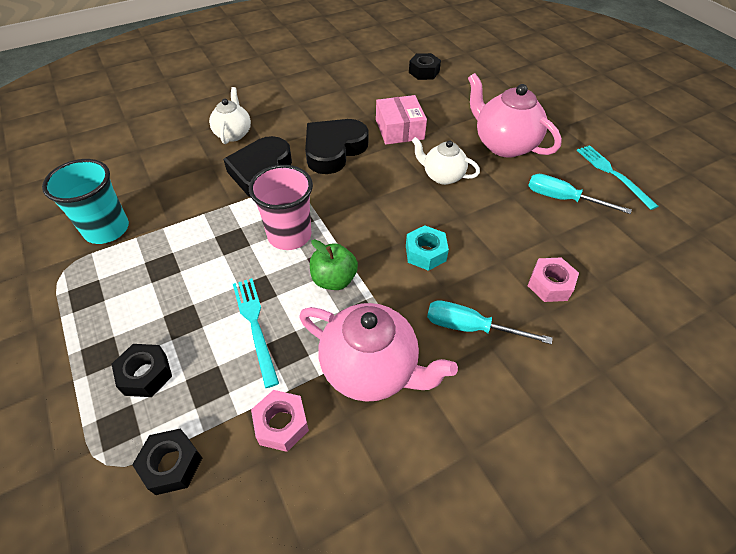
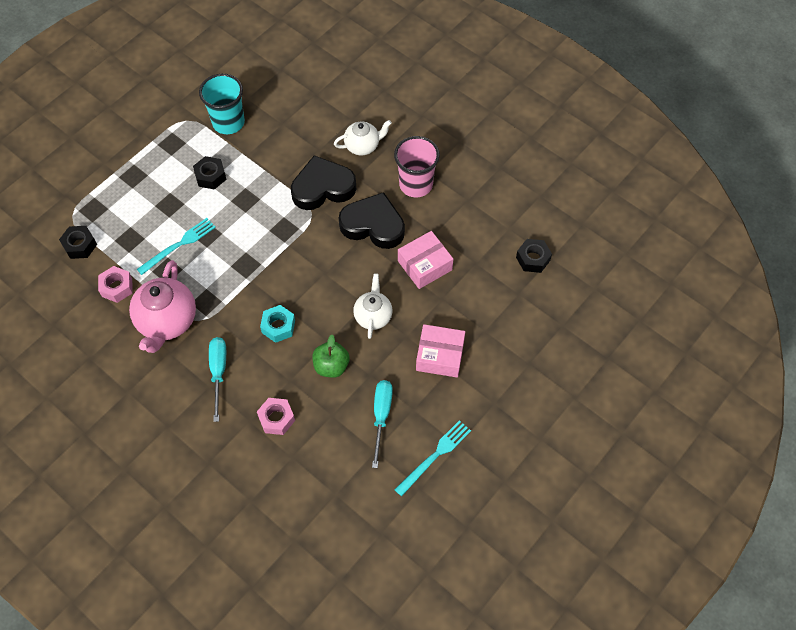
camera: 70 degrees right, 10 degrees up
(146, 374) = (127, 205): black nut -> black nut (210, 176)
(289, 235) = (263, 232): pink cup -> pink cup (416, 184)
(334, 279) = (232, 276): green apple -> green apple (331, 366)
(503, 144) = (440, 356): pink teapot -> pink box

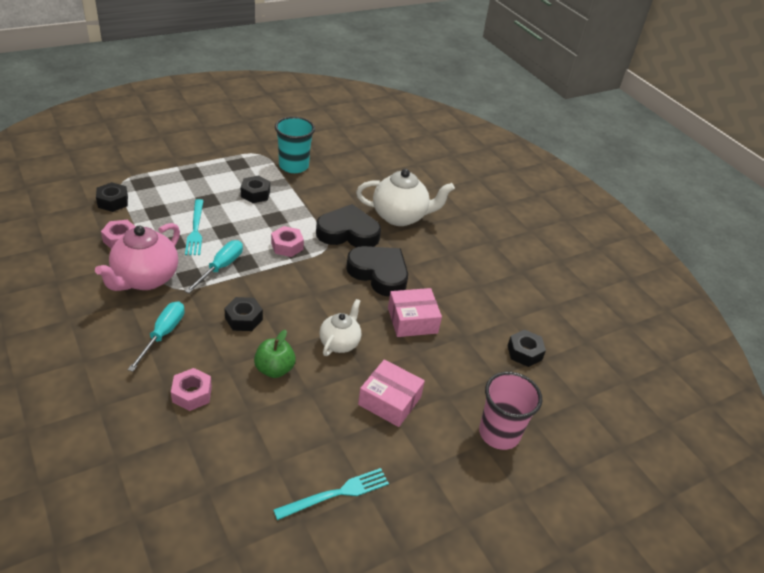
camera: 15 degrees right, 20 degrees down
(179, 245) = (195, 229): turquoise fork -> turquoise fork turned 105 degrees clockwise
(274, 228) = (287, 246): none -> pink nut
(278, 326) = (244, 319): turquoise nut -> black nut
(363, 146) = (400, 216): white teapot -> white teapot, size x1.65
(381, 416) = (299, 432): turquoise screwdriver -> turquoise screwdriver (221, 267)
(416, 184) = (435, 258): pink cup -> pink cup (499, 433)

